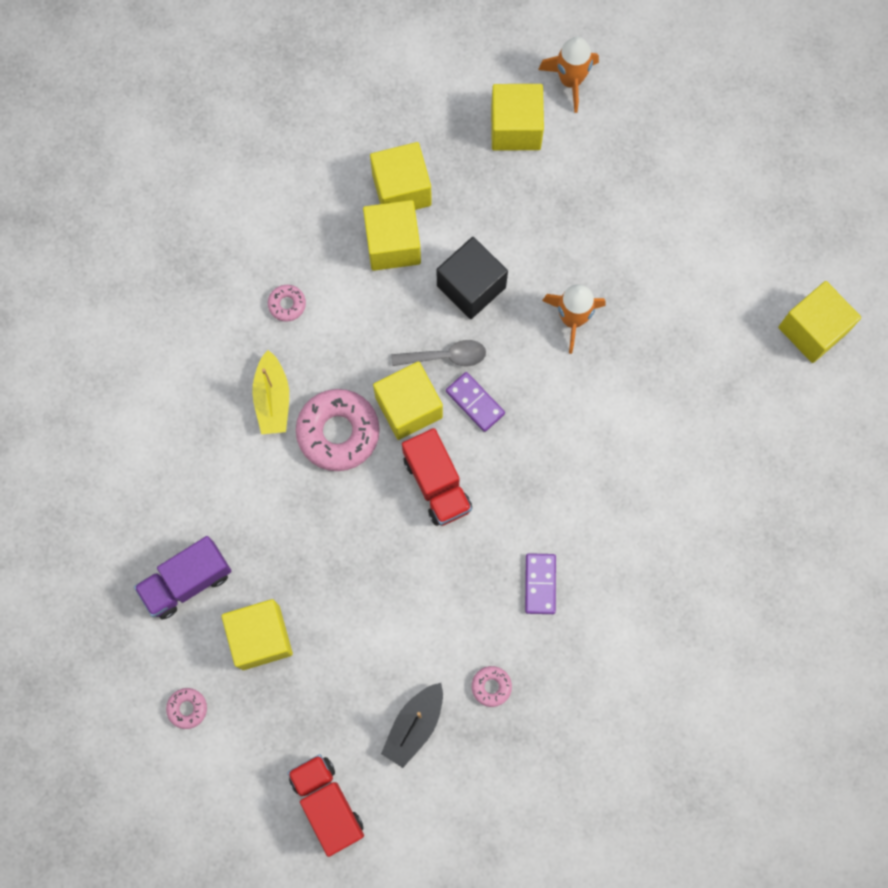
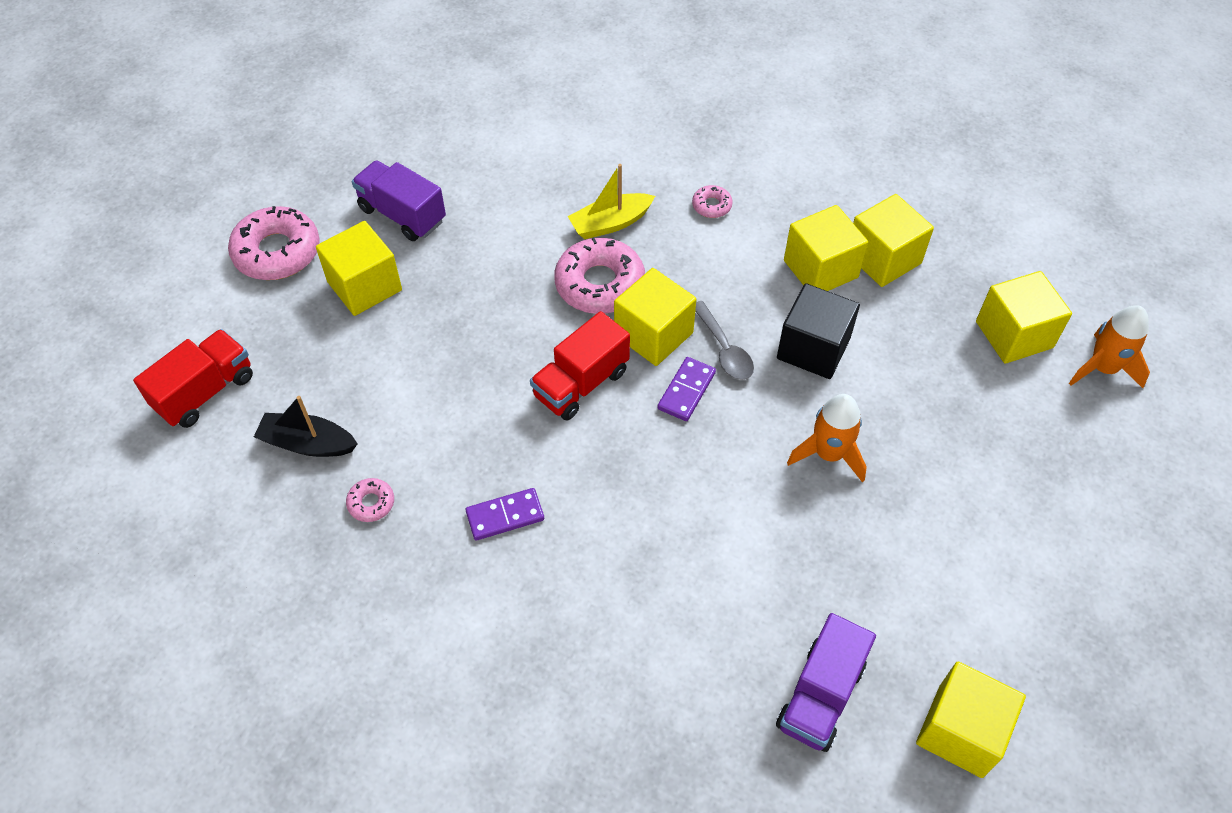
camera: 70 degrees right, 20 degrees down
(187, 708) = (277, 252): pink donut -> pink donut, size x2.14
(759, 410) = (820, 696): none -> purple truck

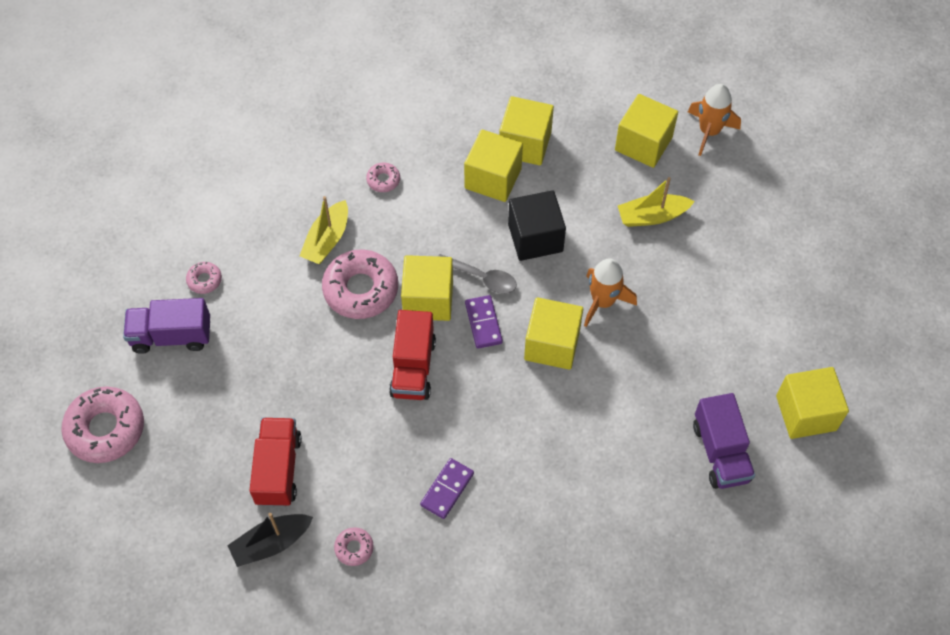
camera: 40 degrees left, 5 degrees up
(205, 392) = (160, 565): red truck -> red truck (278, 469)
(364, 286) = (198, 407): yellow cube -> yellow cube (552, 344)
(473, 188) = (204, 280): none -> pink donut
(960, 408) = (652, 216): none -> yellow boat

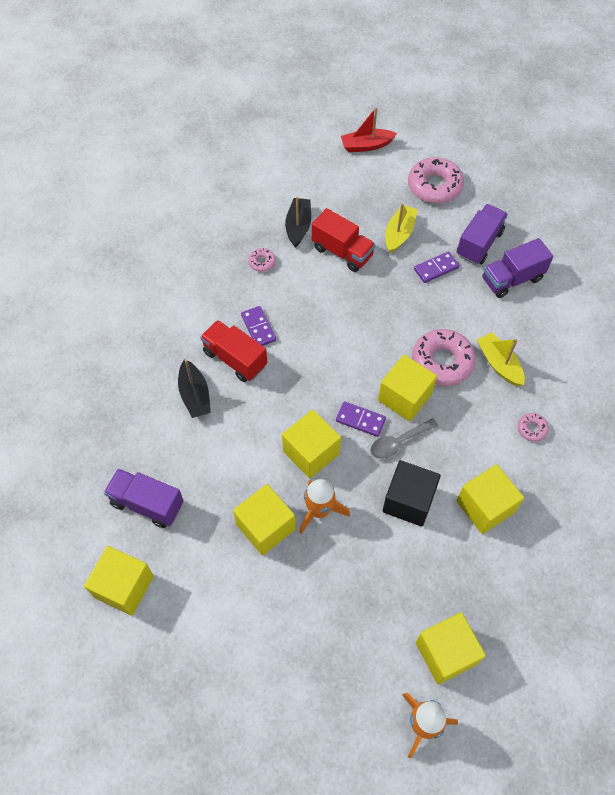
camera: 125 degrees right, 0 degrees up
(78, 549) = (366, 146): none -> red boat
(204, 280) = (512, 279): pink donut -> purple truck
(238, 359) = (436, 268): none -> purple domino
(413, 367) = (358, 358): red truck -> red truck (235, 359)
(525, 144) = (505, 554): yellow cube -> yellow cube (265, 527)
(576, 495) = (195, 395): none -> black boat
(652, 216) = (368, 604): yellow boat -> yellow boat (399, 233)

